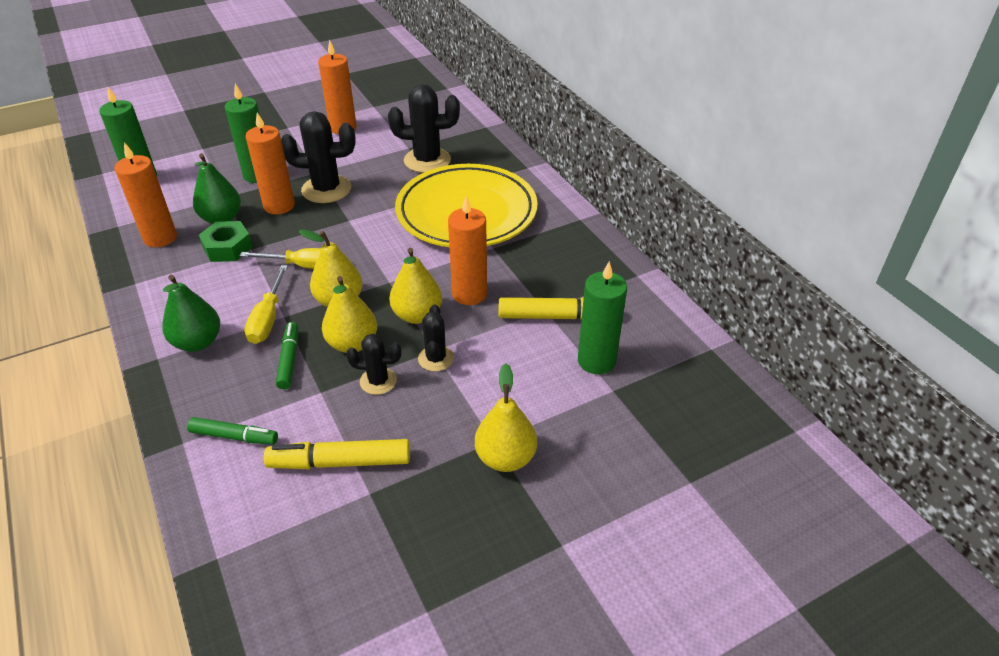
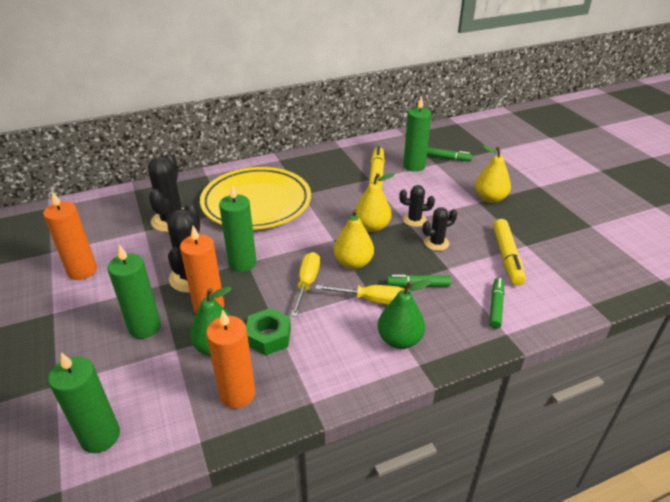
camera: 85 degrees left, 5 degrees down
(346, 217) = (242, 263): none -> green candle
(352, 344) = (400, 255): yellow pear -> none
(378, 381) = (436, 243): black cactus -> black cactus turned 60 degrees clockwise
(469, 294) = (351, 205): orange candle -> none
(637, 407) = (447, 158): none -> green marker

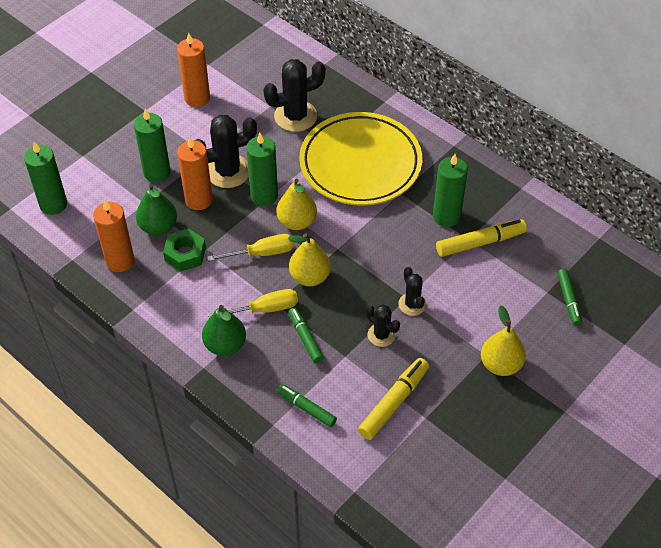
camera: 65 degrees right, 15 degrees up
(372, 227) = (377, 272): yellow pear -> yellow pear (297, 222)
(372, 300) = (265, 309): yellow screwdriver -> yellow screwdriver turned 90 degrees counterclockwise
(414, 166) = (525, 272): green candle -> green candle (446, 216)
(495, 306) = (306, 408): green marker -> green marker turned 135 degrees counterclockwise
(507, 256) = (393, 403): yellow marker -> yellow marker turned 150 degrees clockwise

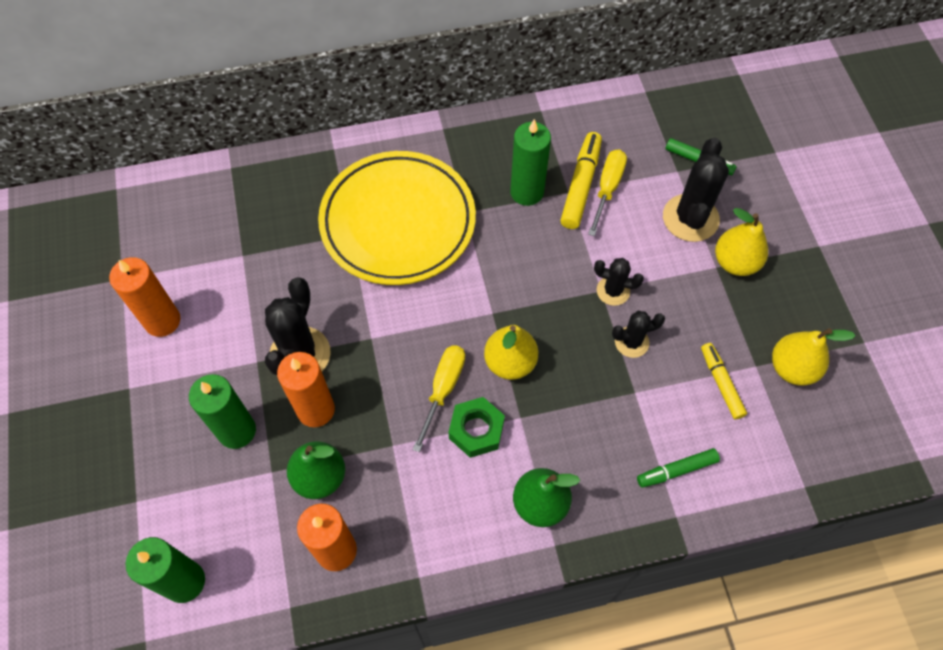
camera: 55 degrees left, 10 degrees up
(185, 254) = (382, 471): green nut -> green nut (476, 430)
(264, 196) = (365, 339): green candle -> none
(265, 309) = (521, 433): yellow screwdriver -> yellow screwdriver (607, 188)
(295, 116) = (280, 240): black cactus -> black cactus (690, 218)
(297, 222) = (427, 329): yellow pear -> yellow pear (792, 368)
(305, 338) = (587, 416): green marker -> none
(393, 403) = (721, 383): yellow marker -> yellow marker, size x0.66

